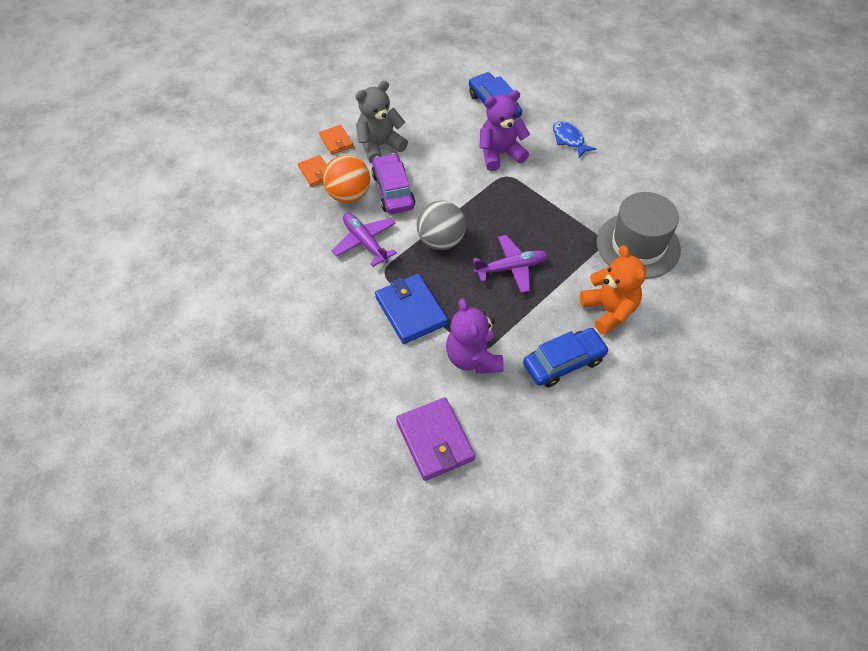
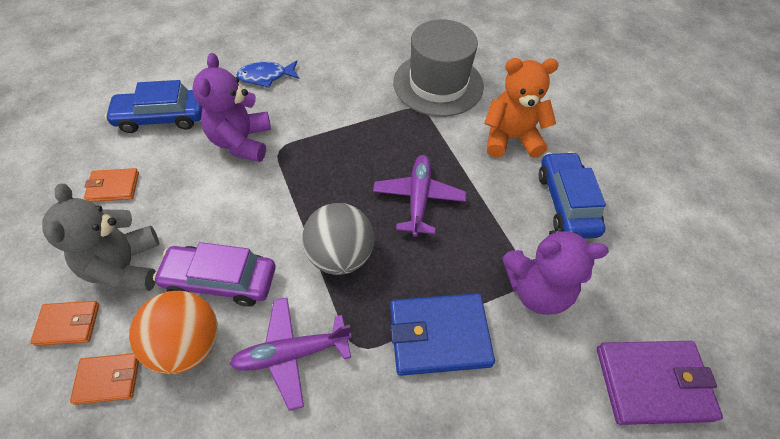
camera: 70 degrees left, 0 degrees up
(428, 112) = (113, 187): none -> orange wallet

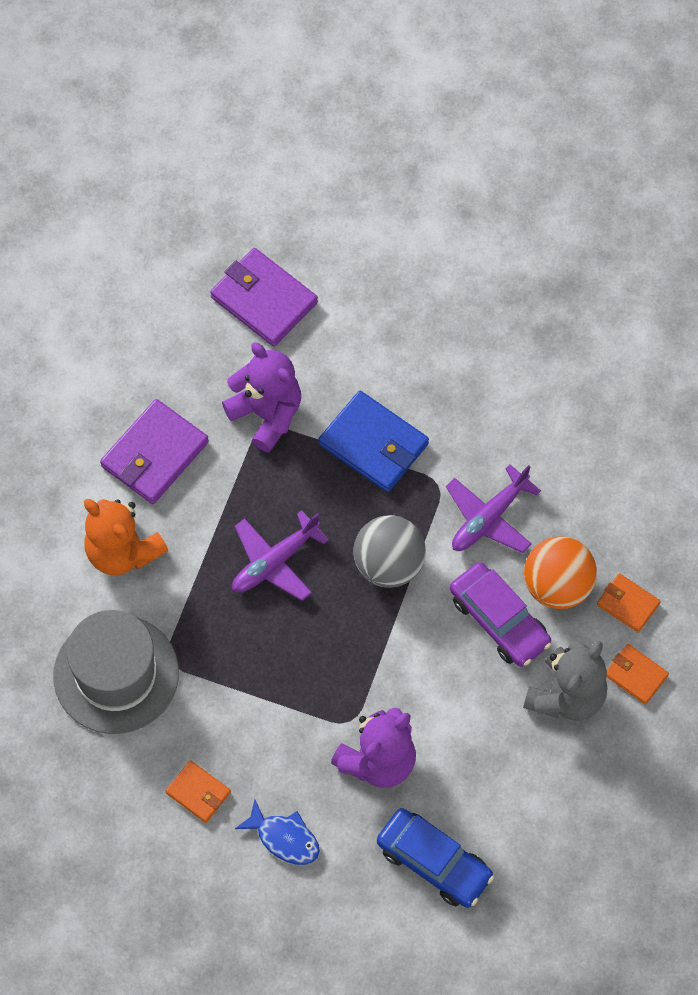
camera: 135 degrees left, 10 degrees up
(113, 187) = (531, 798): orange wallet -> orange wallet (198, 792)
(291, 354) = (489, 518): purple plane -> purple plane turned 105 degrees clockwise
(566, 202) = (154, 454): blue car -> purple wallet

